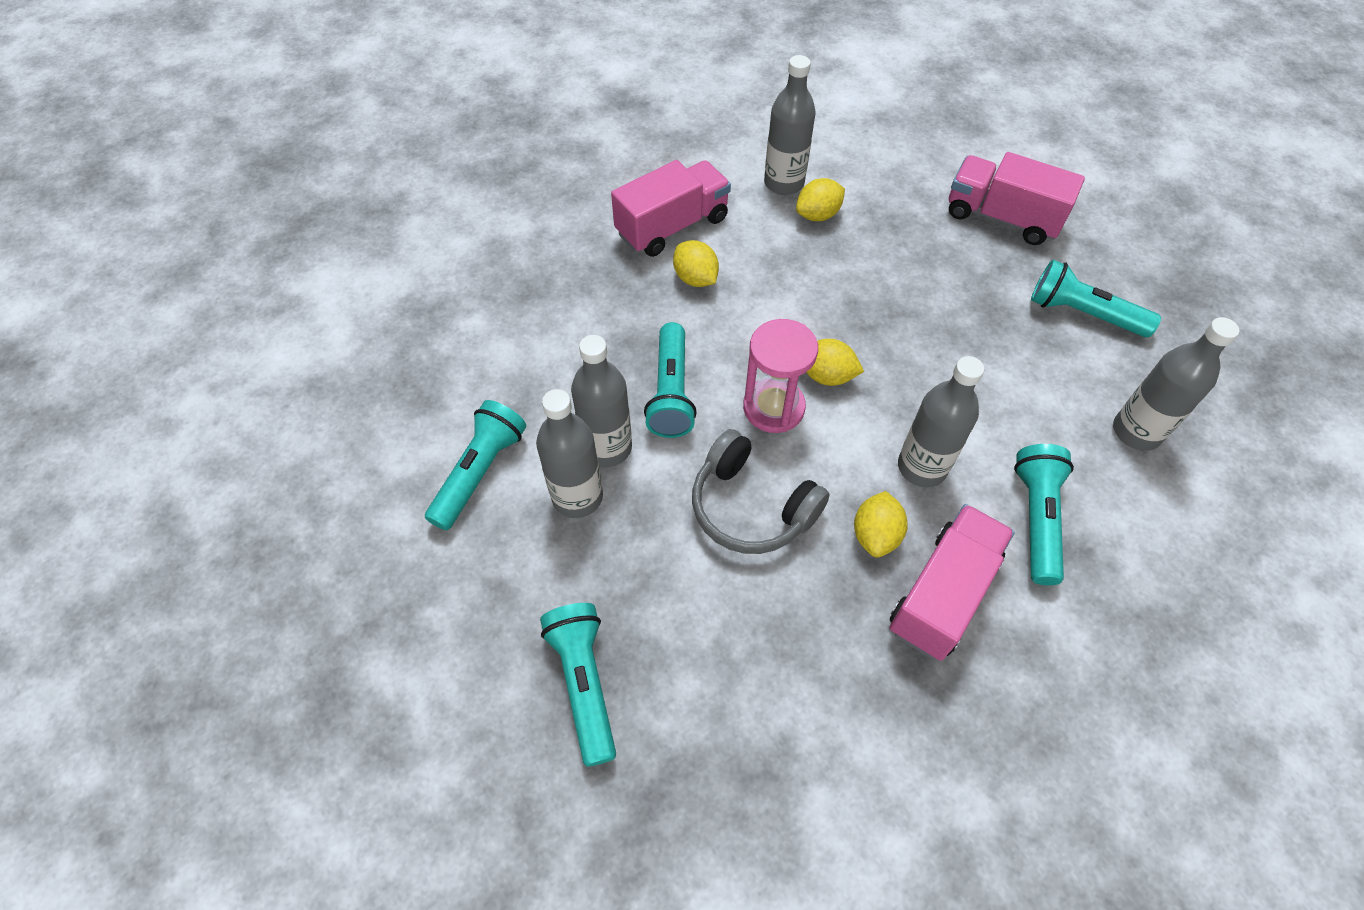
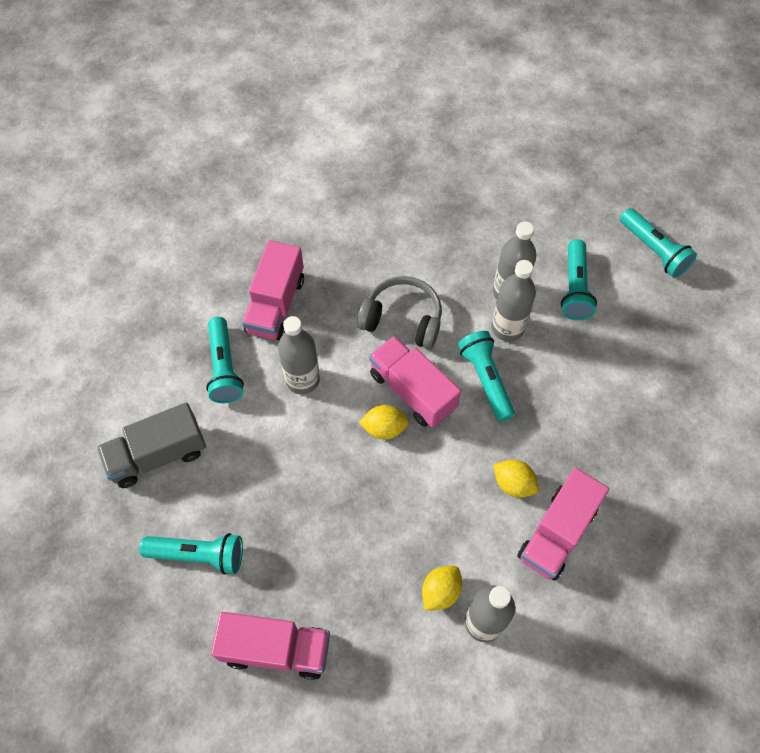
camera: 160 degrees right, 5 degrees up
(584, 683) = (453, 204): turquoise flashlight -> turquoise flashlight (653, 250)
(773, 407) = (412, 391): pink hourglass -> pink truck
(875, 535) = (322, 326): yellow lemon -> none
(1136, 432) = (158, 455): grey bottle -> grey truck

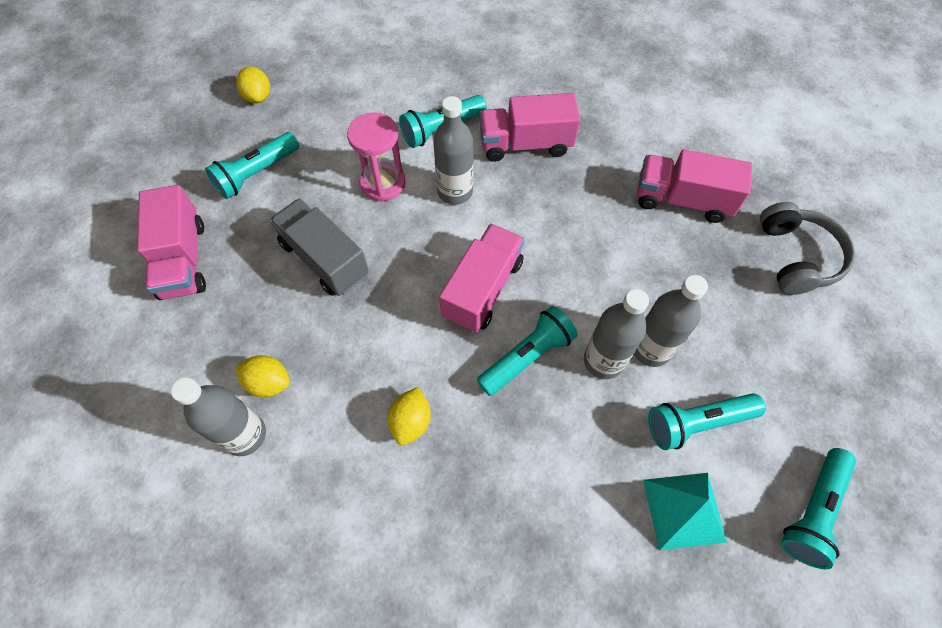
camera: 70 degrees right, 0 degrees up
(158, 455) = (339, 114): grey truck -> grey truck (324, 259)
(198, 555) = (256, 173): turquoise flashlight -> turquoise flashlight turned 60 degrees clockwise
(265, 438) = (383, 183): none -> pink hourglass
(384, 428) = (430, 277): yellow lemon -> yellow lemon (258, 97)
(402, 319) = (562, 254): grey headphones -> grey headphones (796, 257)
(557, 533) = (367, 487): pink truck -> pink truck (682, 200)
(633, 324) = (684, 510): none -> turquoise pyramid

